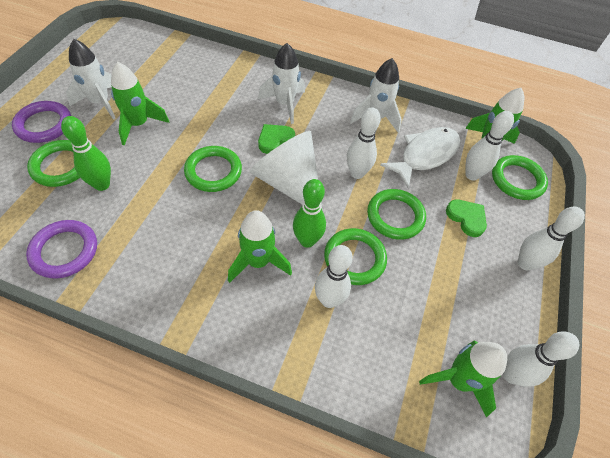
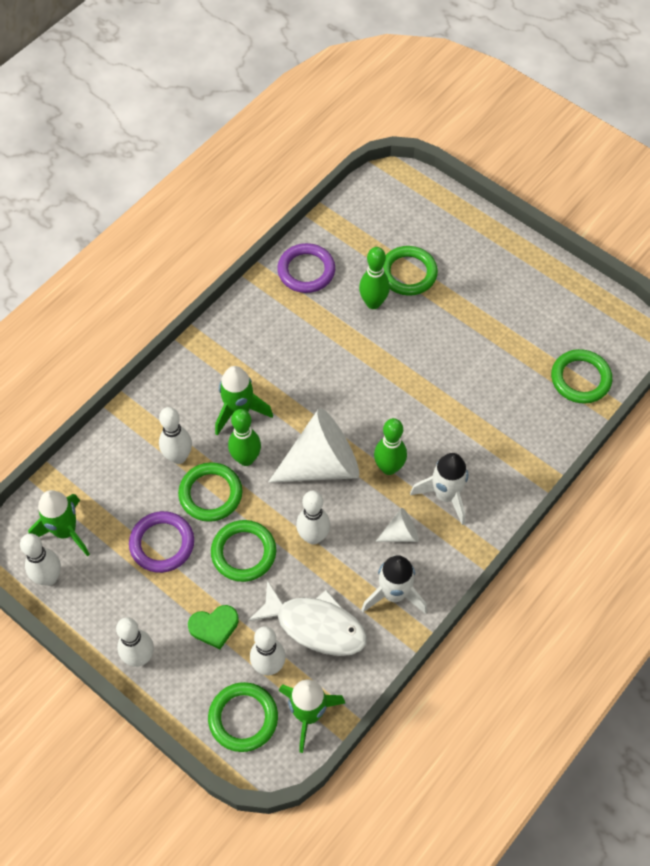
camera: 115 degrees right, 5 degrees up
(44, 125) = (471, 262): purple ring -> purple ring (162, 544)
(100, 102) = (494, 312): white rocket -> none
(139, 124) = (449, 342): green rocket -> none
(213, 171) = (360, 398): green ring -> green ring (580, 379)
(275, 140) = (389, 468): green heart -> green bowling pin
(327, 122) = (401, 533): none -> white cone
(425, 155) = (315, 625): white fish -> white fish turned 45 degrees counterclockwise

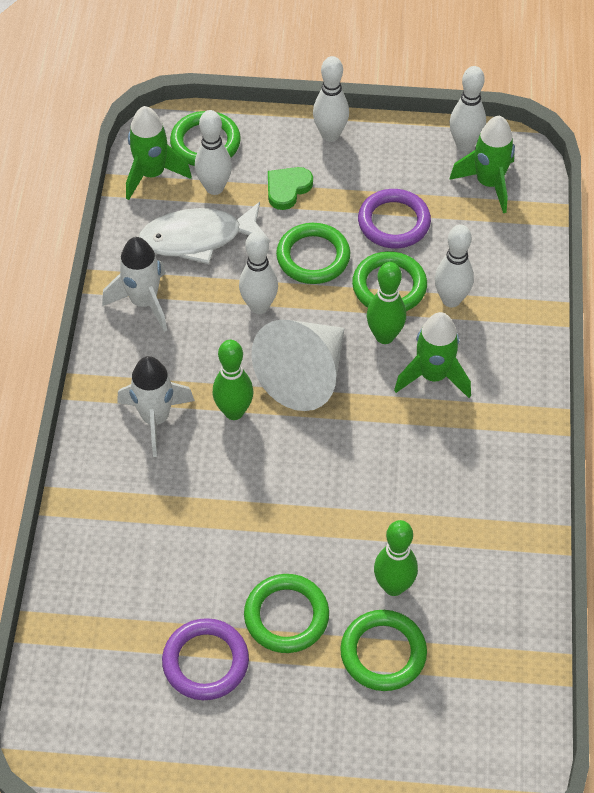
camera: 145 degrees right, 5 degrees down
(306, 271) = (504, 578): purple ring -> purple ring (205, 662)
(401, 533) = (175, 357): white cone -> none
(580, 379) = (84, 642): green ring -> green ring (286, 616)

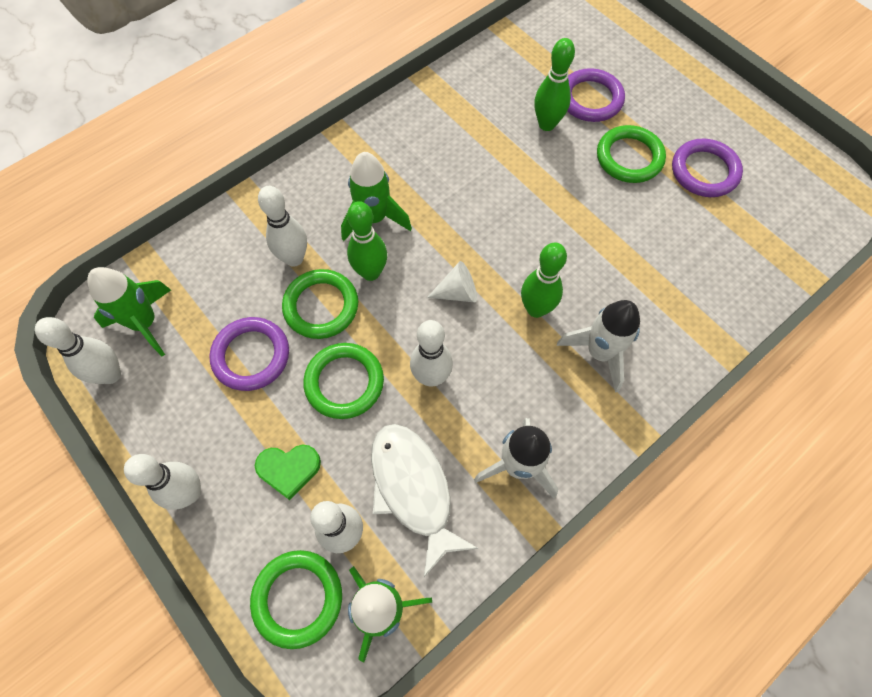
camera: 135 degrees left, 10 degrees up
(198, 238) = (413, 489): white fish -> white fish turned 150 degrees counterclockwise
(305, 375) = (457, 292): white cone -> white cone, size x0.46
(383, 653) = (590, 99): green ring -> purple ring

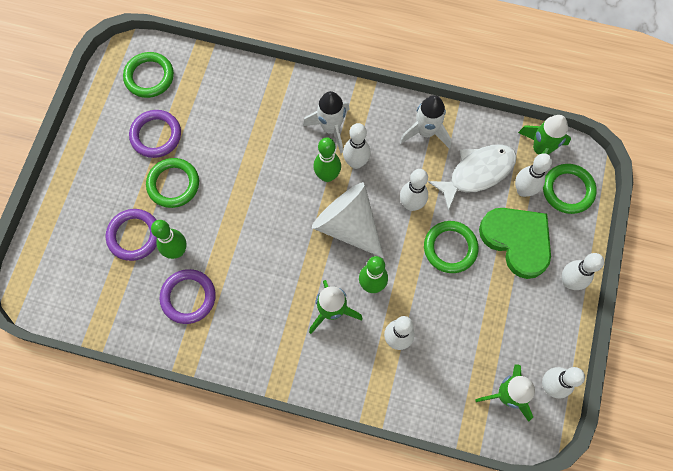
camera: 125 degrees left, 5 degrees up
(251, 356) = (475, 312): purple ring -> purple ring (188, 297)
(289, 469) = (517, 241): green heart -> green heart, size x1.93
(321, 306) = (415, 296): green ring -> green ring (149, 77)
(413, 489) = (477, 173): white fish -> white fish turned 150 degrees counterclockwise
(457, 292) = (348, 225): white cone -> white cone, size x2.17
(532, 351) = (356, 162): none -> white bowling pin

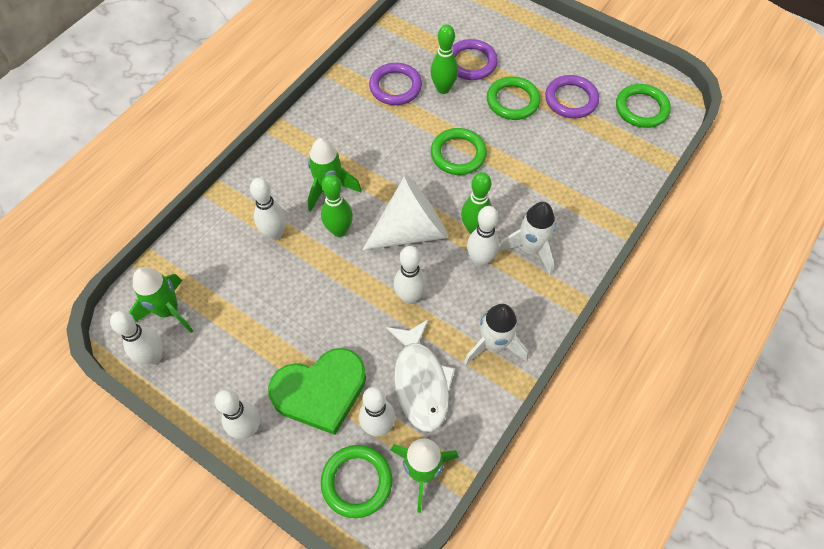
camera: 110 degrees right, 10 degrees down
(450, 248) = (344, 317): green ring -> green ring (458, 154)

